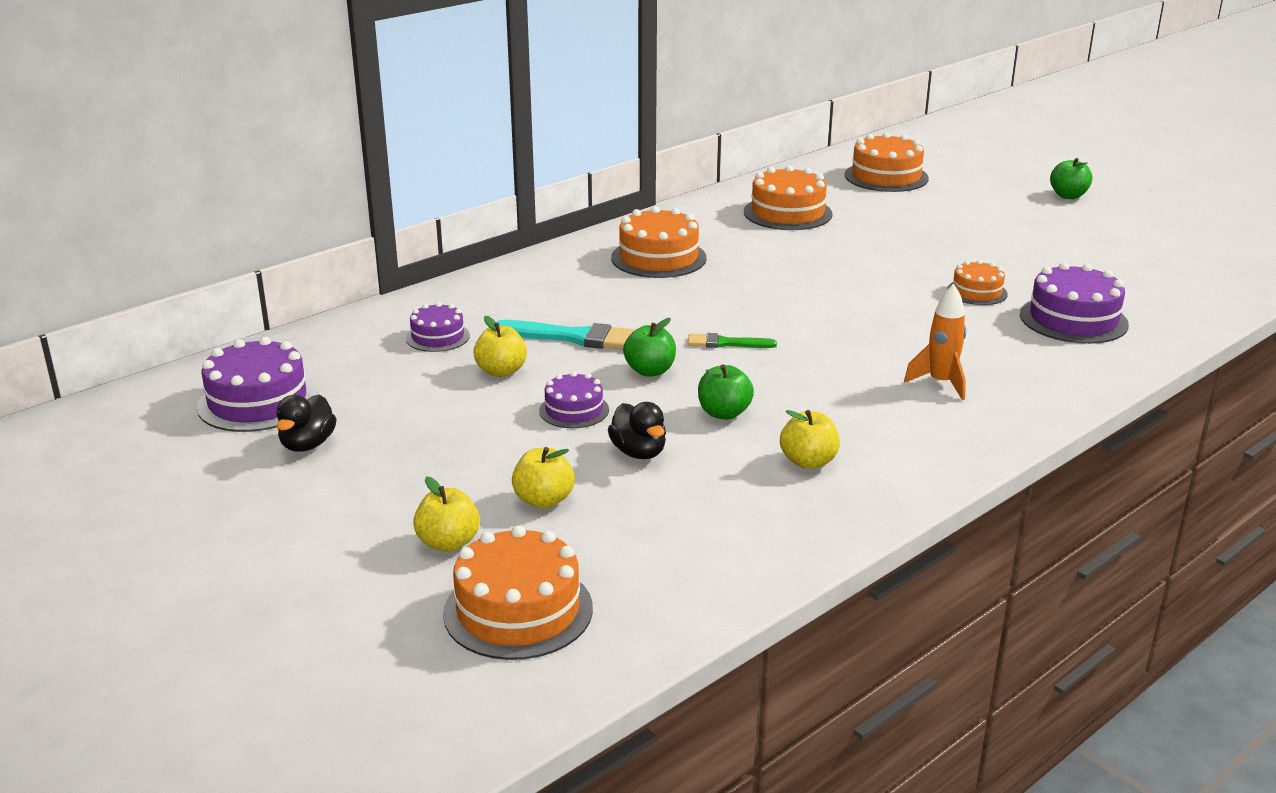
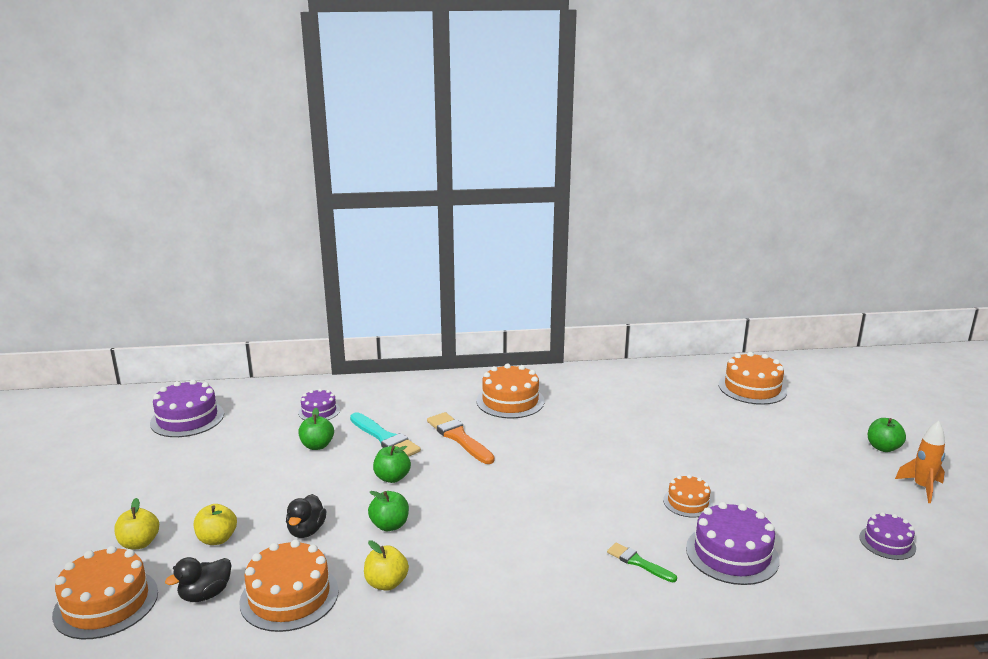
camera: 35 degrees right, 5 degrees down
(307, 444) = (170, 453): black duck -> black duck (205, 594)
(501, 371) = (317, 446): yellow apple -> green apple
(574, 410) = (315, 487): purple cake -> purple cake (887, 542)
(659, 309) = (458, 437): none -> orange brush
(726, 343) = (463, 476): green brush -> green brush (638, 562)
(787, 213) = (639, 395): orange cake -> orange cake (289, 596)
(940, 383) = (555, 564): orange rocket -> orange rocket (922, 488)

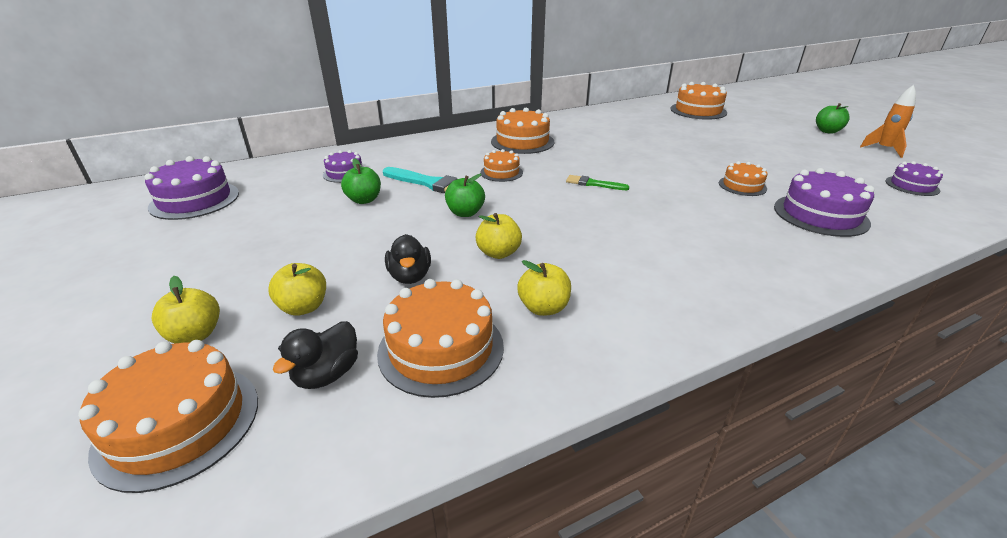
camera: 20 degrees left, 10 degrees up
(389, 525) = (498, 253): green apple -> yellow apple
(458, 437) = (501, 172): orange brush -> orange cake
(638, 562) = (758, 236): green brush -> green brush (593, 184)

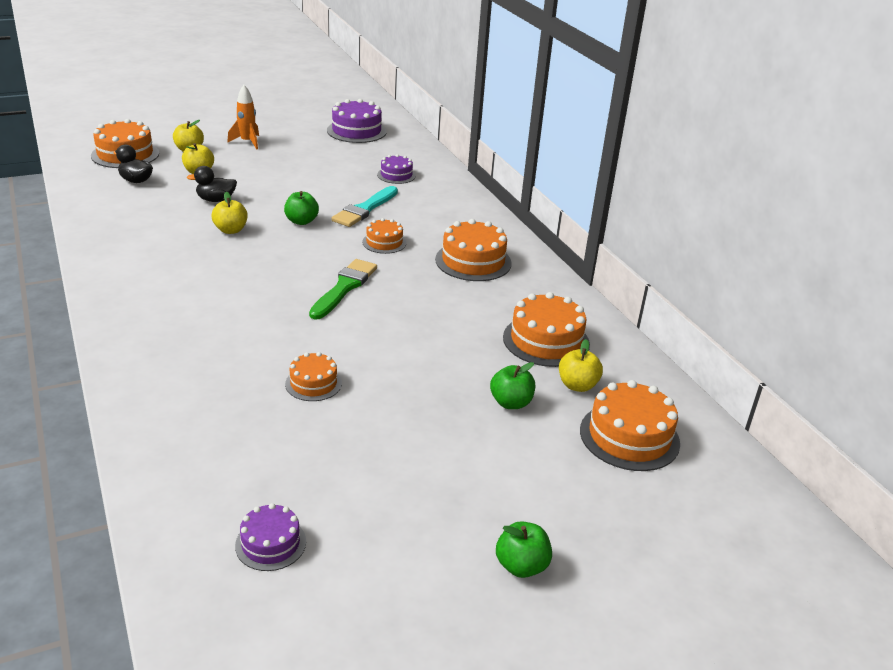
camera: 90 degrees right, 0 degrees up
(364, 200) = (339, 184): green apple -> green apple (511, 403)
(441, 349) = (136, 207): orange cake -> orange cake (546, 340)
(543, 308) = (154, 239): yellow apple -> yellow apple (577, 385)
(593, 184) = (344, 287): green brush -> green brush, size x1.69
(820, 215) = (223, 414): purple cake -> none
(884, 149) = (420, 598): orange rocket -> orange rocket (247, 142)

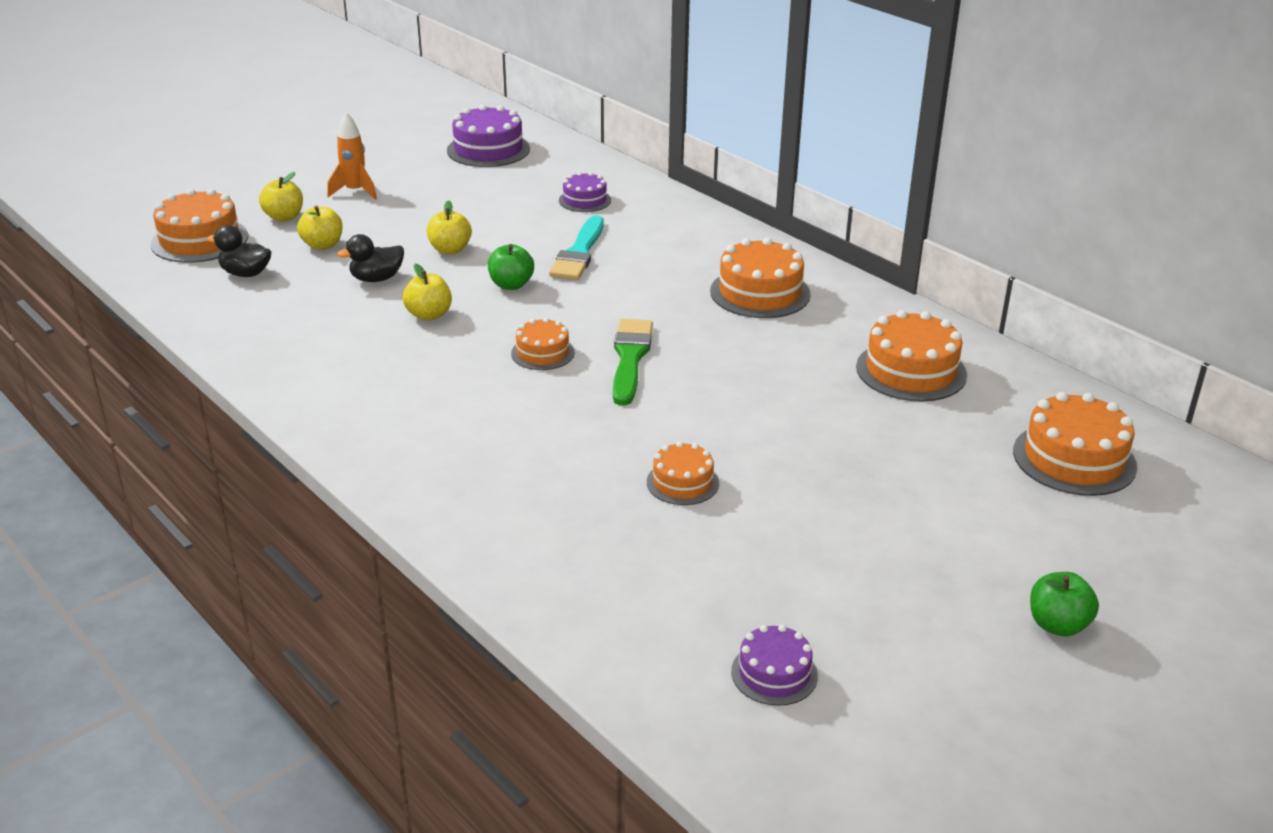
camera: 15 degrees left, 0 degrees up
(384, 242) = (635, 291): orange cake -> orange cake (542, 353)
(511, 403) = (923, 452): green apple -> none
(577, 385) = (981, 415): yellow apple -> yellow apple (450, 250)

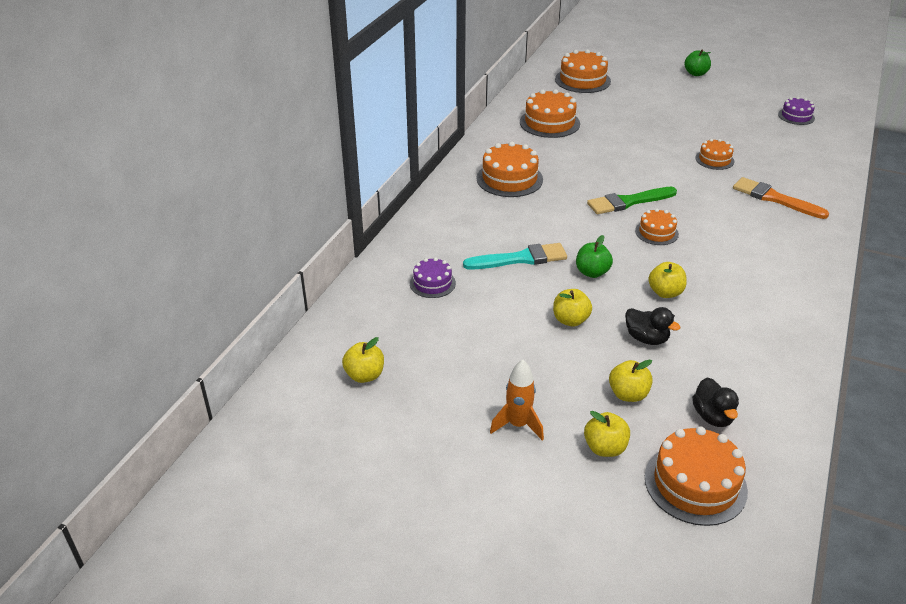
camera: 115 degrees left, 5 degrees up
(488, 149) = (364, 375): purple cake -> yellow apple
(525, 488) = (774, 198): none -> orange brush

